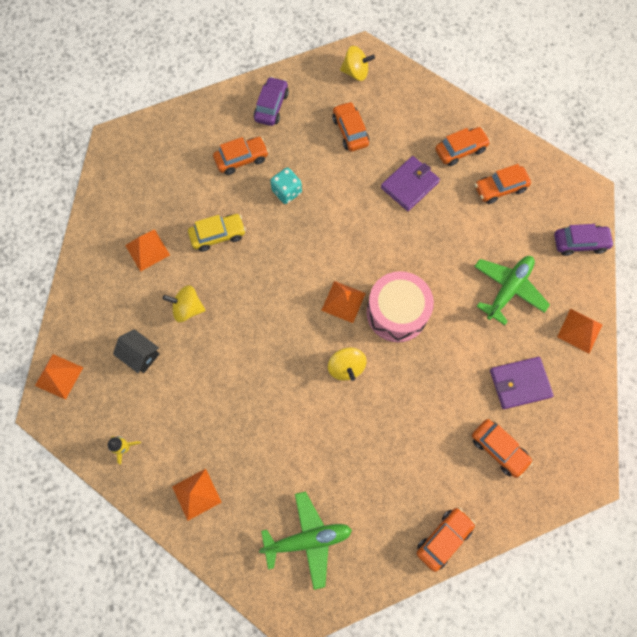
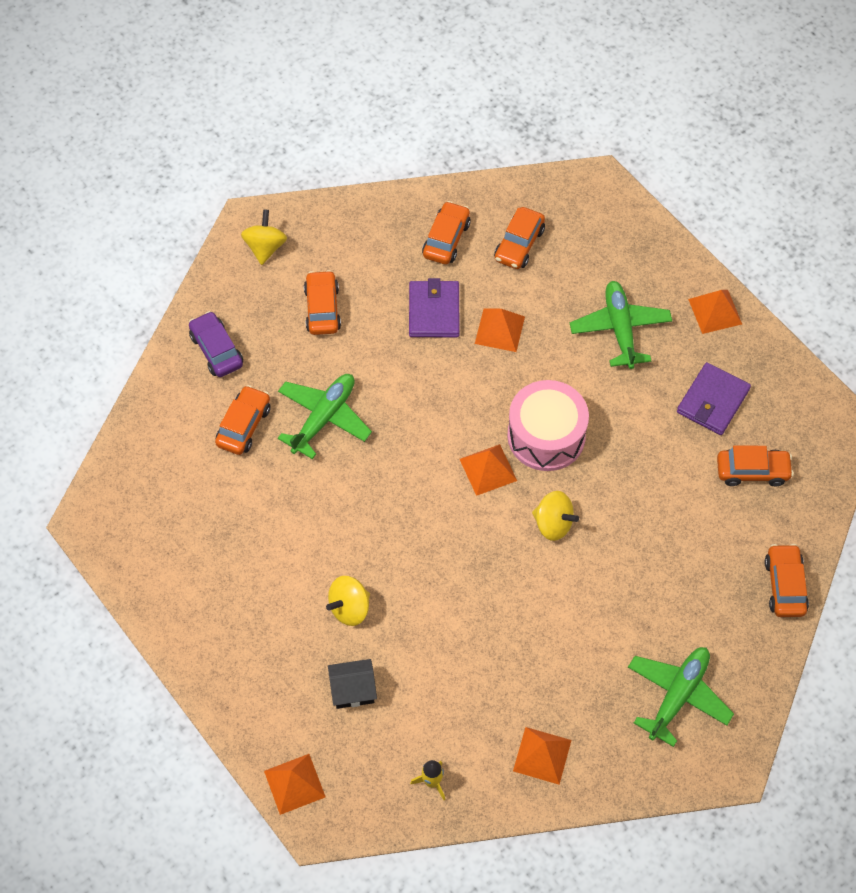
camera: 45 degrees left, 10 degrees down
(147, 250) = (247, 592): orange pyramid -> orange pyramid (499, 330)
(218, 235) = (302, 516): yellow car -> none
(286, 192) = (324, 418): turquoise dice -> green plane
(350, 131) = (322, 309): orange car -> orange car turned 60 degrees clockwise
(355, 72) = (265, 247): yellow spinning top -> yellow spinning top turned 45 degrees counterclockwise
(579, 243) = (638, 234): purple car -> none

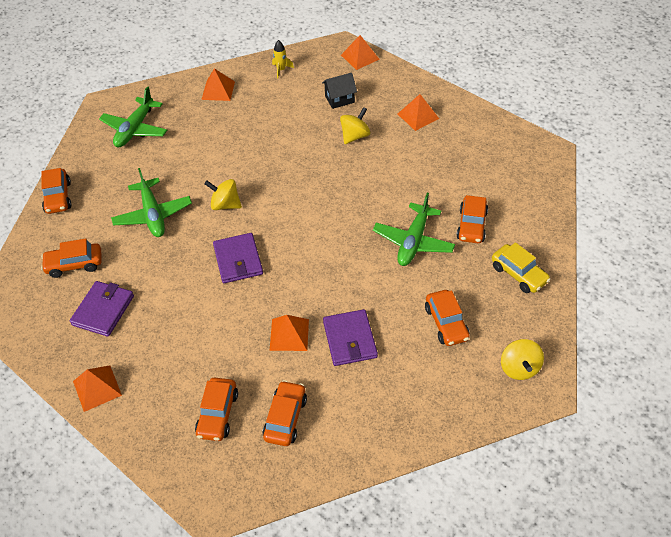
camera: 170 degrees right, 10 degrees down
(216, 350) = (518, 274): purple car -> yellow car
(446, 239) = (355, 409): orange car -> orange car (217, 414)
(488, 469) = (279, 230): orange pyramid -> orange pyramid (418, 116)
(546, 436) = (238, 260): pink drum -> purple wallet
(620, 329) = (183, 355): green plane -> green plane (153, 215)

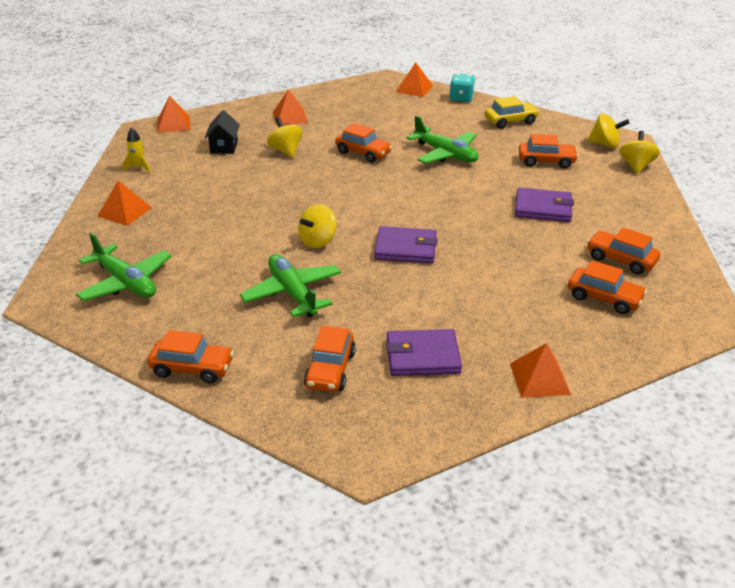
camera: 70 degrees left, 15 degrees down
(103, 310) = (422, 356): purple wallet -> purple wallet turned 45 degrees counterclockwise
(153, 215) = (292, 293): green plane -> green plane turned 120 degrees counterclockwise
(289, 334) = (522, 238): orange pyramid -> orange pyramid (414, 89)
(471, 225) = (445, 126): orange car -> orange car (363, 153)
(483, 405) = (636, 166): none -> yellow spinning top
(545, 221) = (461, 98): none -> turquoise dice

